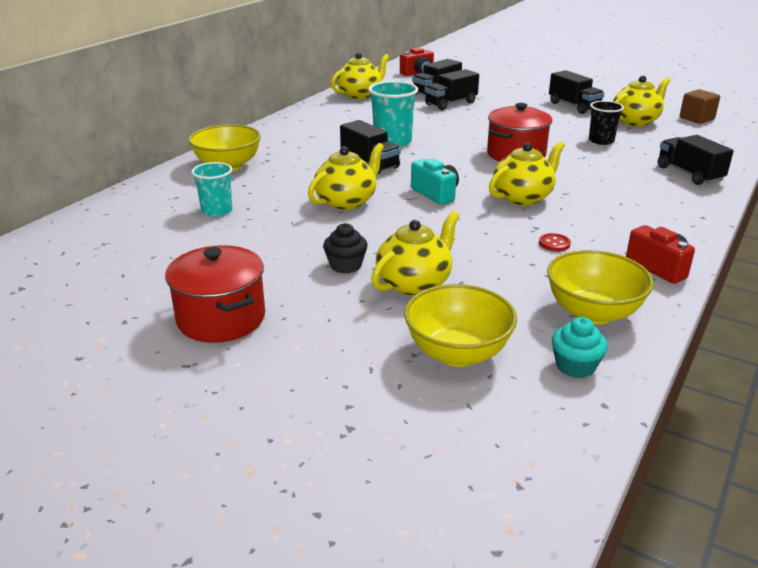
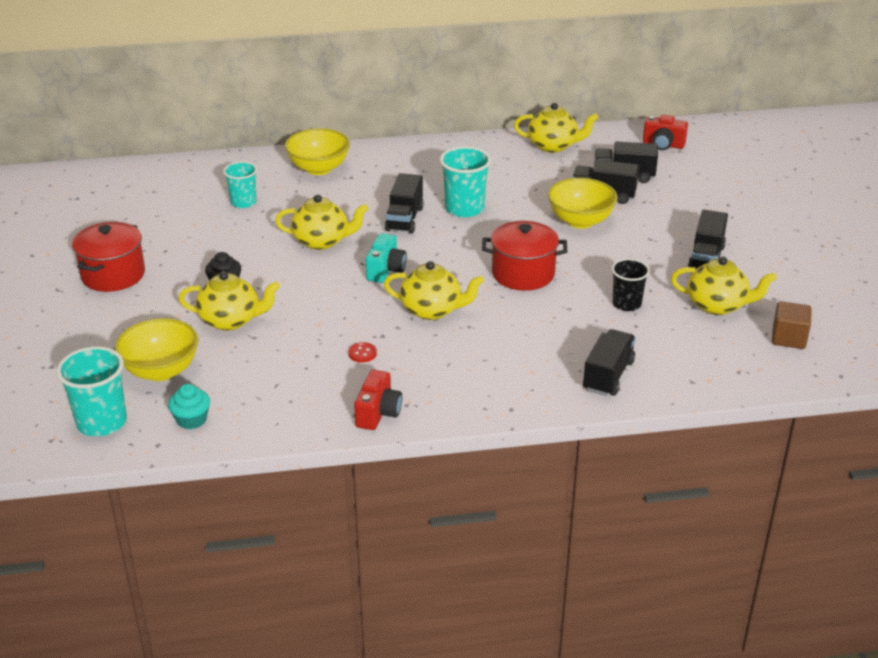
camera: 50 degrees right, 5 degrees up
(519, 430) = (101, 422): none -> turquoise cup
(593, 313) = (270, 405): yellow bowl -> yellow bowl (580, 221)

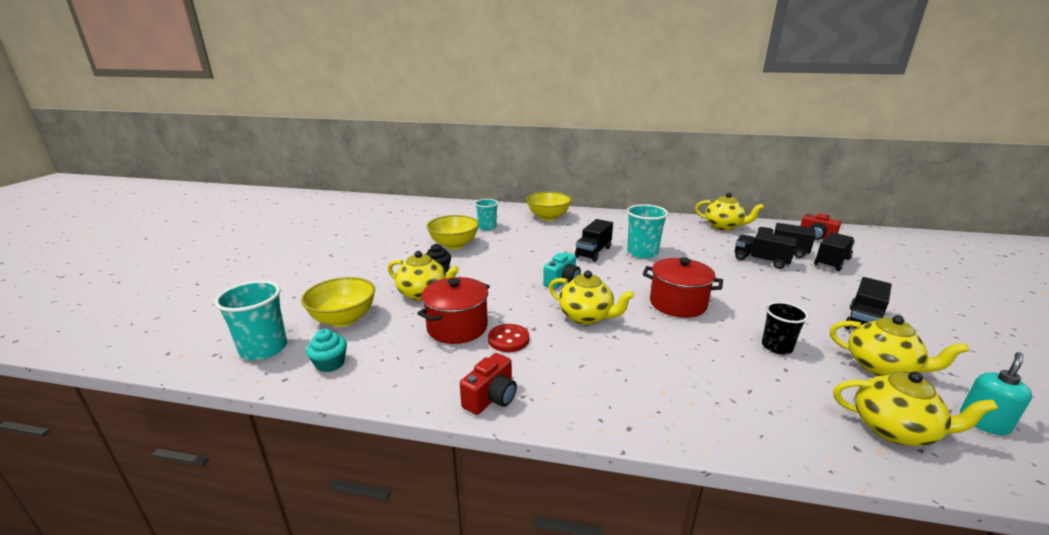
camera: 20 degrees right, 10 degrees down
(113, 275) = (371, 252): red pot -> red pot (457, 327)
(322, 241) = (525, 256): yellow teapot -> yellow teapot (894, 430)
(362, 353) = (508, 339): red button -> red button, size x1.58
(580, 221) = (738, 274): yellow bowl -> yellow bowl (454, 245)
(608, 376) = (749, 416): black truck -> black truck (831, 262)
(788, 338) = (983, 422): brown cube -> turquoise soap dispenser

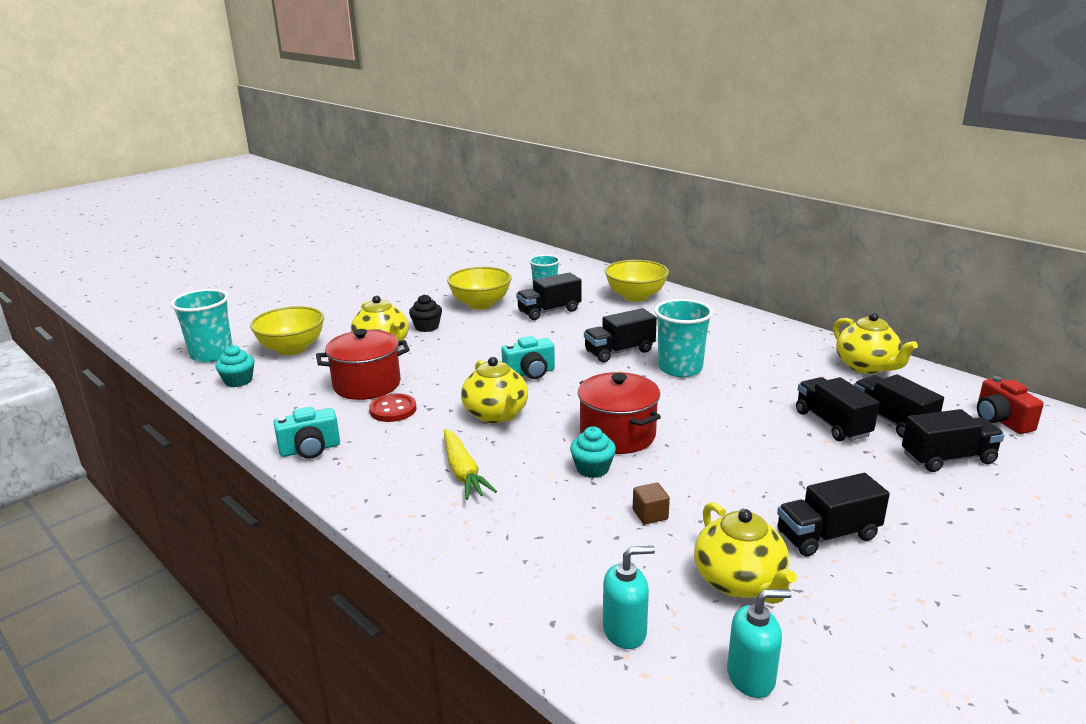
camera: 35 degrees right, 0 degrees up
(491, 398) = (310, 449): red camera -> turquoise camera
(509, 238) = (549, 311): none -> black truck
(632, 366) = (463, 472): none -> yellow carrot
(701, 331) = (592, 469): none -> turquoise cupcake
(776, 347) = (650, 514): black cup -> brown cube
(894, 430) = (625, 631): yellow teapot -> turquoise soap dispenser

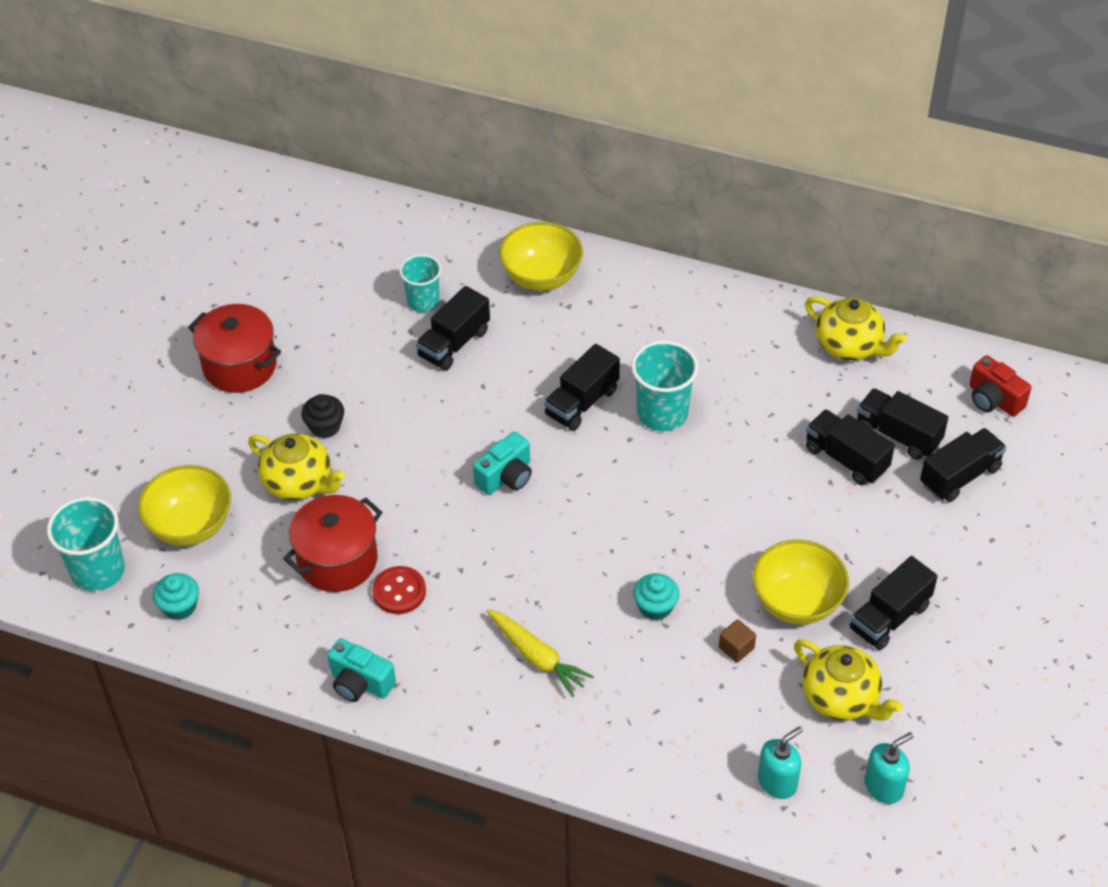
camera: 25 degrees left, 25 degrees up
(310, 449) = (360, 683): turquoise camera -> turquoise camera turned 75 degrees clockwise
(480, 304) = (358, 354): yellow bowl -> yellow bowl (797, 602)
(496, 415) = (514, 560): yellow teapot -> none
(617, 435) = (653, 548): red pot -> red pot (240, 366)

